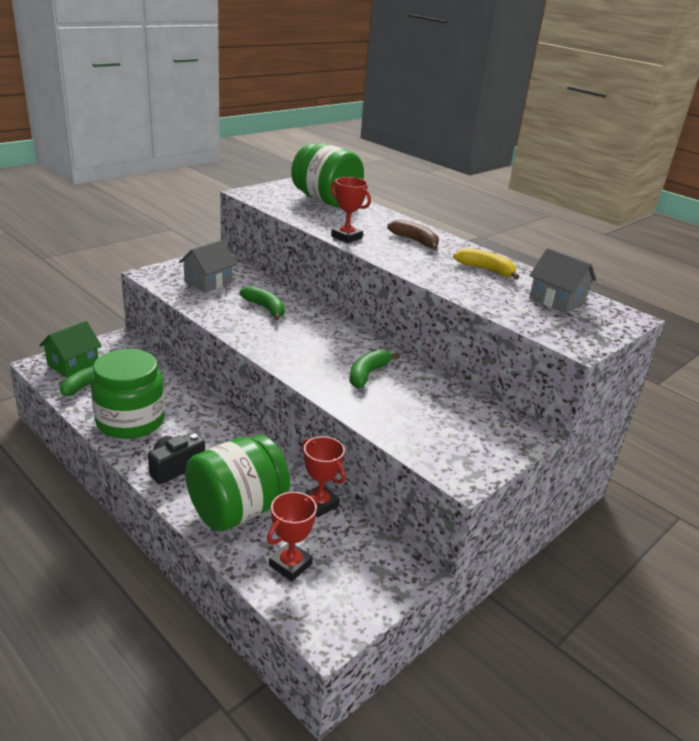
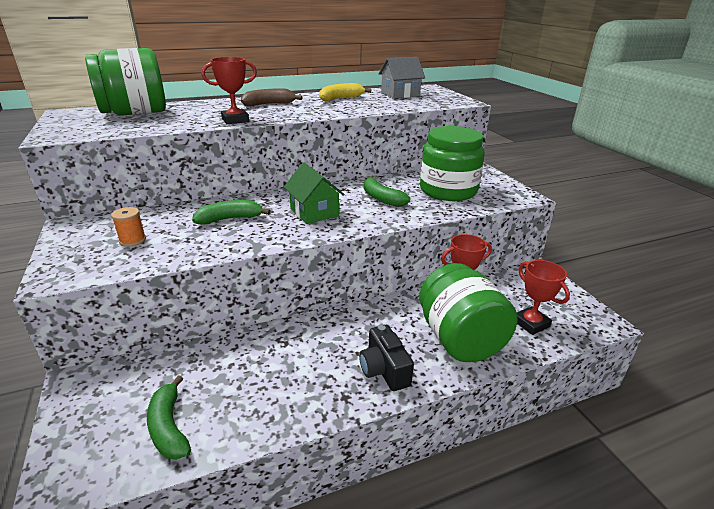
camera: 65 degrees left, 0 degrees up
(73, 364) = (97, 441): green house -> green house (314, 212)
(130, 421) = (280, 395): green jar -> green jar (448, 190)
(208, 282) = (132, 240): grey house -> orange spool

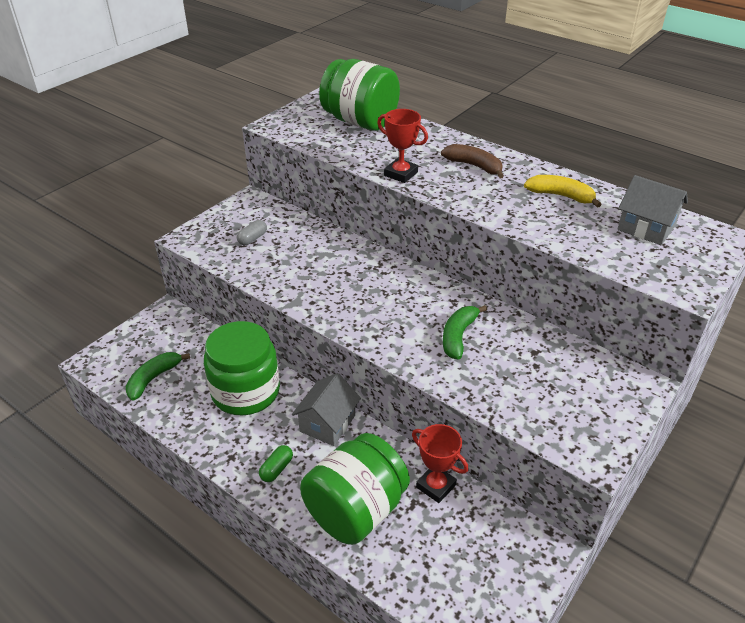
camera: 60 degrees right, 10 degrees up
(132, 240) = (252, 239): orange spool -> grey capsule
(229, 219) = (324, 264): green banana -> none
(314, 212) = (382, 305): green house -> none
(357, 321) = (327, 423): none -> grey house
(384, 370) = (276, 469): black camera -> green capsule
(448, 190) = (535, 381): green jar -> green jar (246, 391)
(531, 323) = (429, 567): red trophy -> none

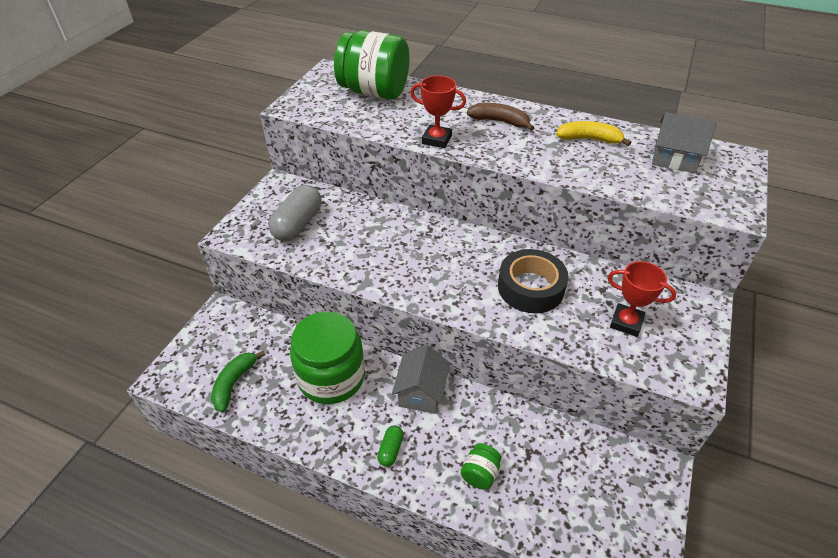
camera: 15 degrees left, 5 degrees up
(252, 239) = (298, 224): grey capsule -> grey capsule, size x1.99
(356, 510) = (480, 473): green jar -> green jar, size x0.43
(436, 486) = (542, 431): red trophy -> red trophy (626, 322)
(458, 336) = (530, 288): green banana -> black tape

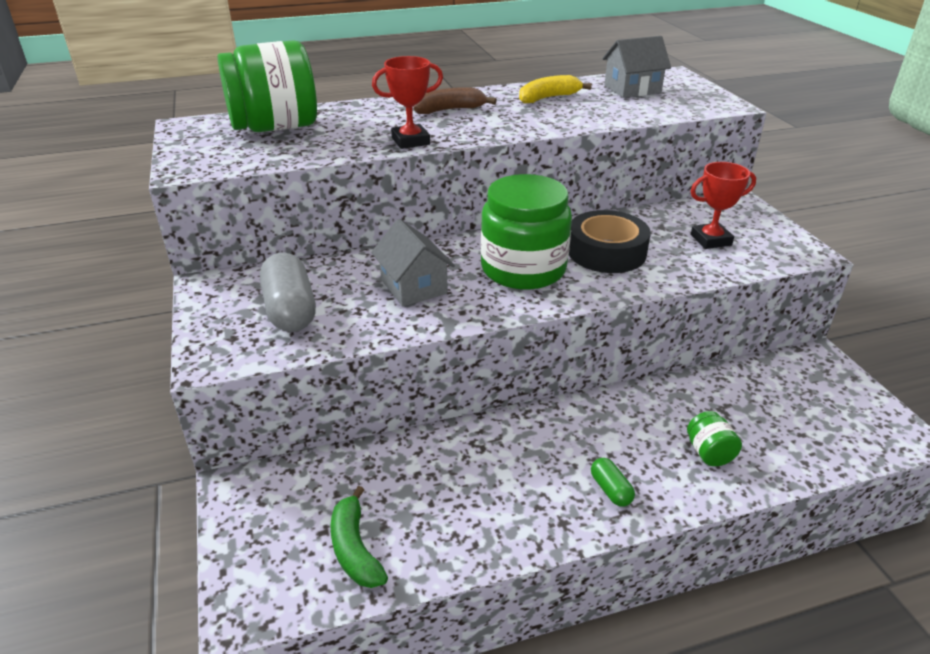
camera: 40 degrees left, 10 degrees down
(331, 377) = (465, 467): green jar -> green jar (523, 269)
(421, 392) = (572, 422): grey house -> grey house (413, 287)

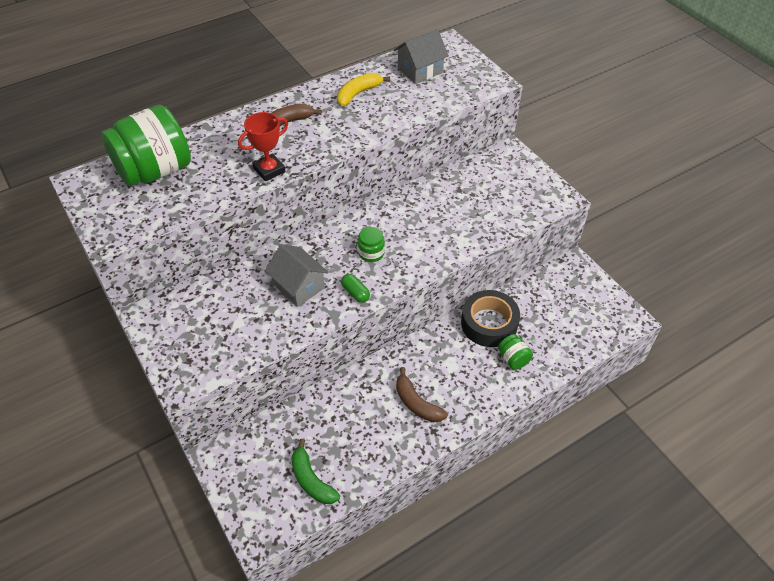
camera: 15 degrees left, 15 degrees up
(290, 310) = (219, 327): grey capsule -> none
(523, 269) = (371, 253): green jar -> green jar, size x0.43
(546, 480) = (417, 403): none -> brown banana
(606, 252) = (425, 224): black tape -> black tape (489, 323)
(610, 490) = (457, 401): green capsule -> green capsule (355, 293)
(711, 240) = (495, 197): red trophy -> none

